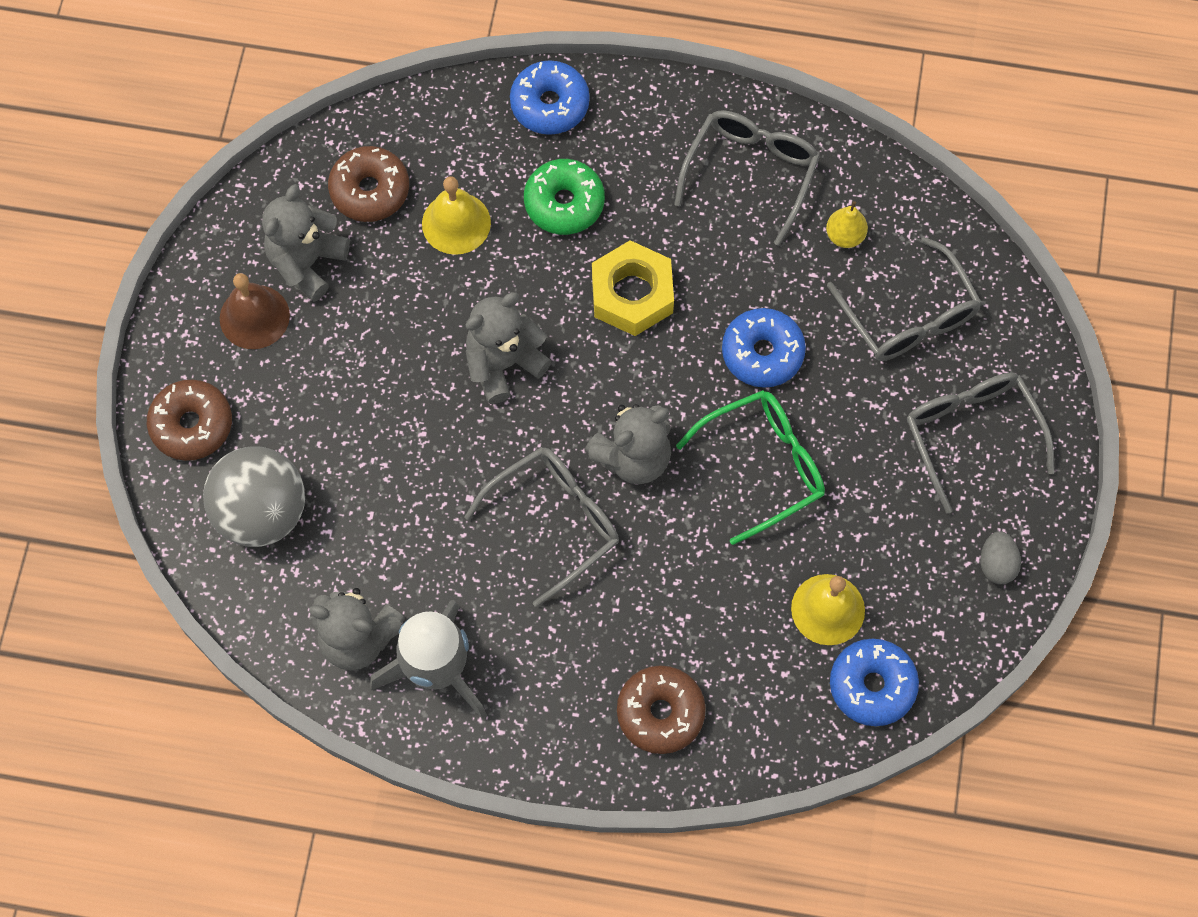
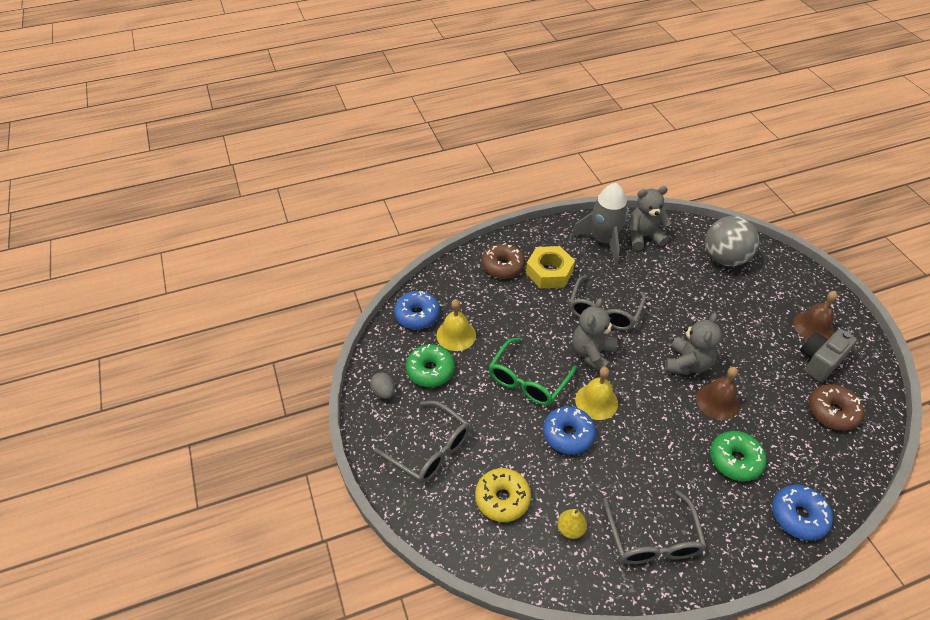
camera: 150 degrees right, 20 degrees down
(192, 425) = (787, 274): brown donut -> none
(307, 263) = (819, 361): grey teddy bear -> grey camera
(456, 223) = (775, 418): yellow bell -> yellow bell (596, 401)
(512, 287) = (717, 401): none -> brown bell
(632, 294) = (657, 430): yellow nut -> yellow nut (549, 272)
(905, 564) = (430, 370): none -> green donut
(909, 316) = (502, 499): grey glasses -> yellow donut

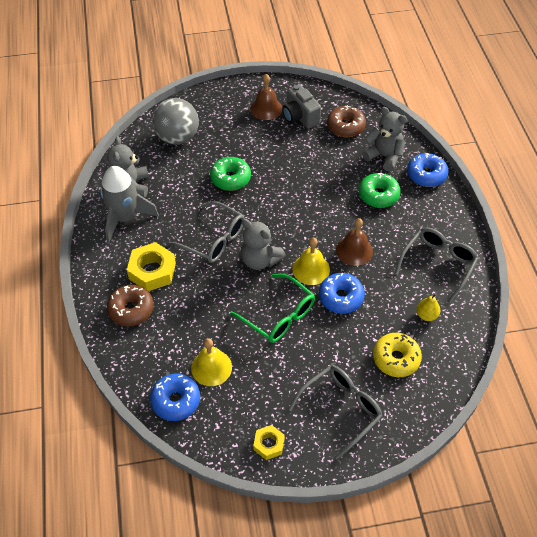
camera: 80 degrees left, 5 degrees up
(383, 392) = (268, 444): grey egg -> yellow nut
(430, 370) = (251, 397): green donut -> green donut (230, 178)
(653, 539) = (438, 264): grey glasses -> grey glasses turned 60 degrees counterclockwise
(687, 364) = (285, 197): grey teddy bear -> grey teddy bear (384, 156)
(717, 401) = (325, 189): brown bell -> brown bell (354, 250)

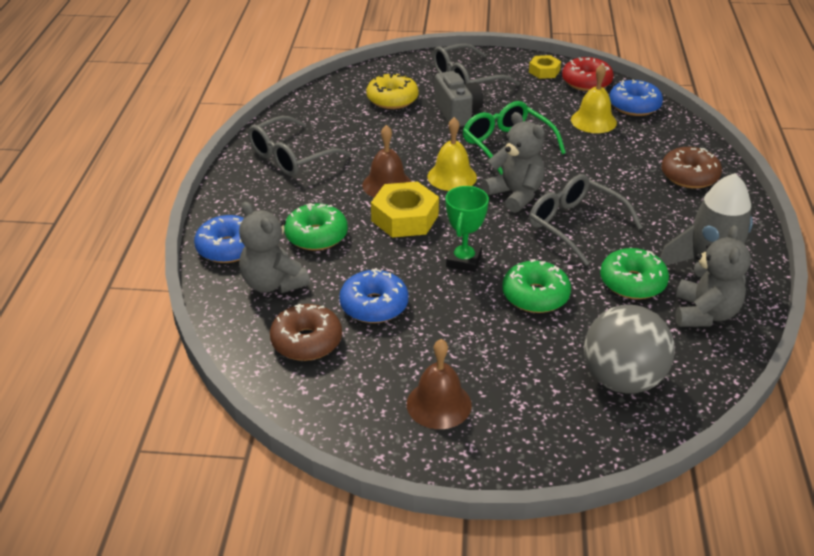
camera: 165 degrees left, 15 degrees down
(152, 271) = (663, 206): yellow nut -> yellow nut (405, 218)
(173, 199) = (632, 282): none -> green donut
(224, 433) = (586, 82): none -> red donut
(279, 195) = (464, 260): none -> green trophy
(300, 117) = (380, 374): grey camera -> grey camera (457, 113)
(341, 297) = (427, 148): blue donut -> blue donut (374, 305)
(426, 315) = (337, 122): yellow pear -> none

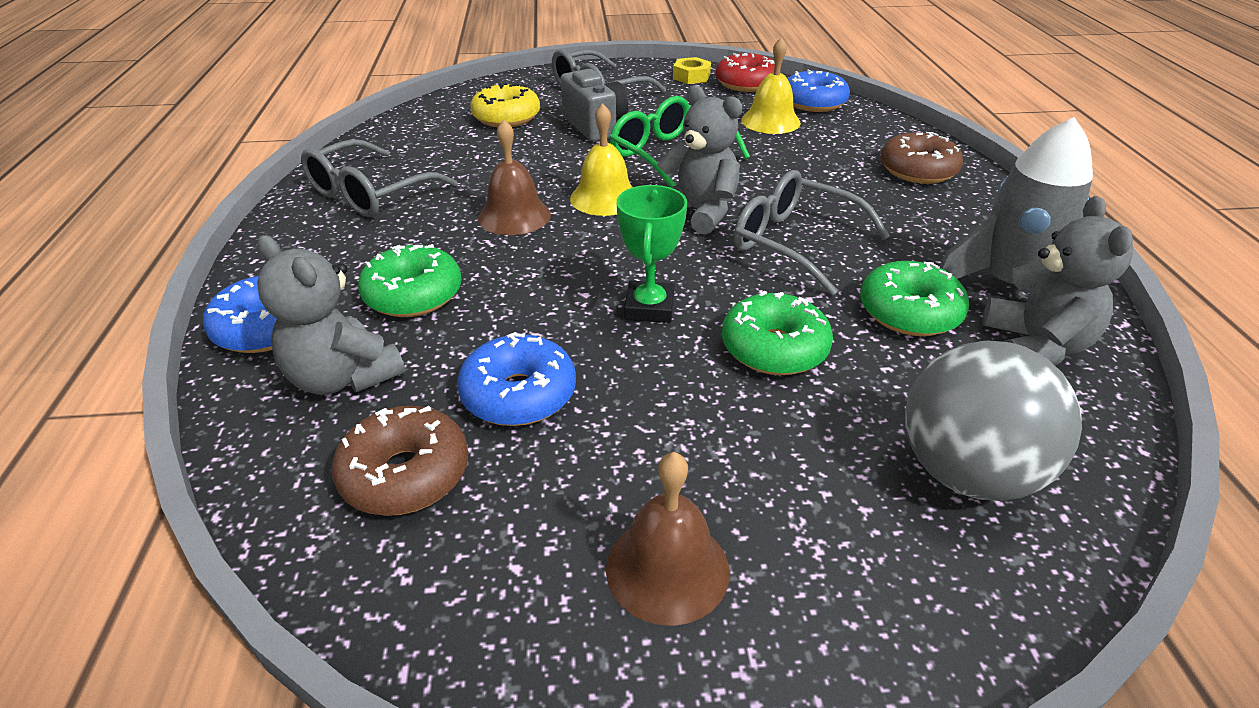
camera: 10 degrees left, 0 degrees up
(405, 218) = (547, 256): yellow nut -> none

